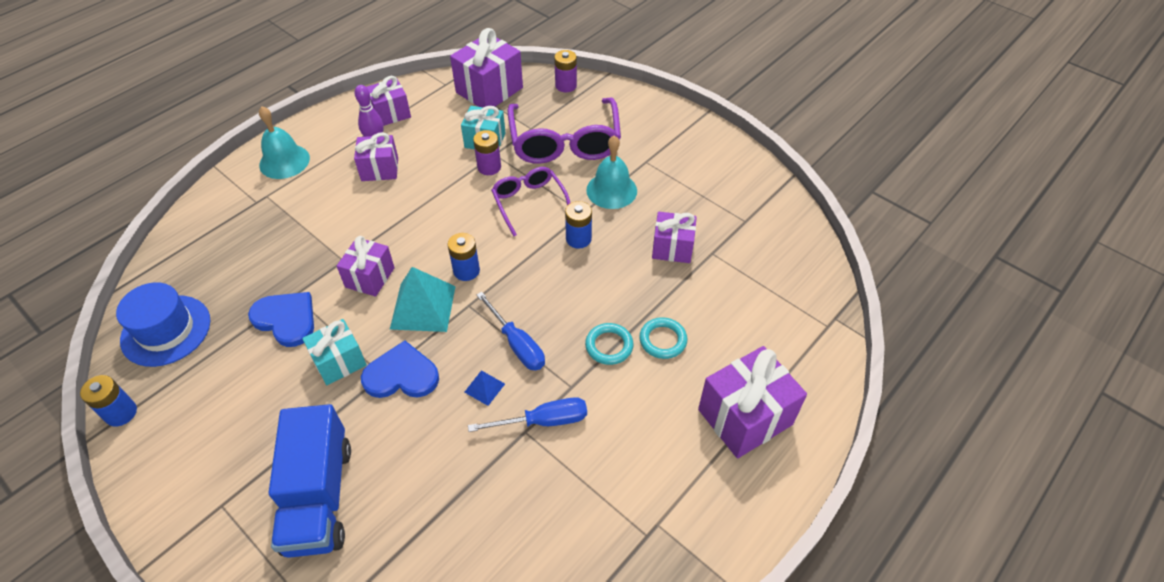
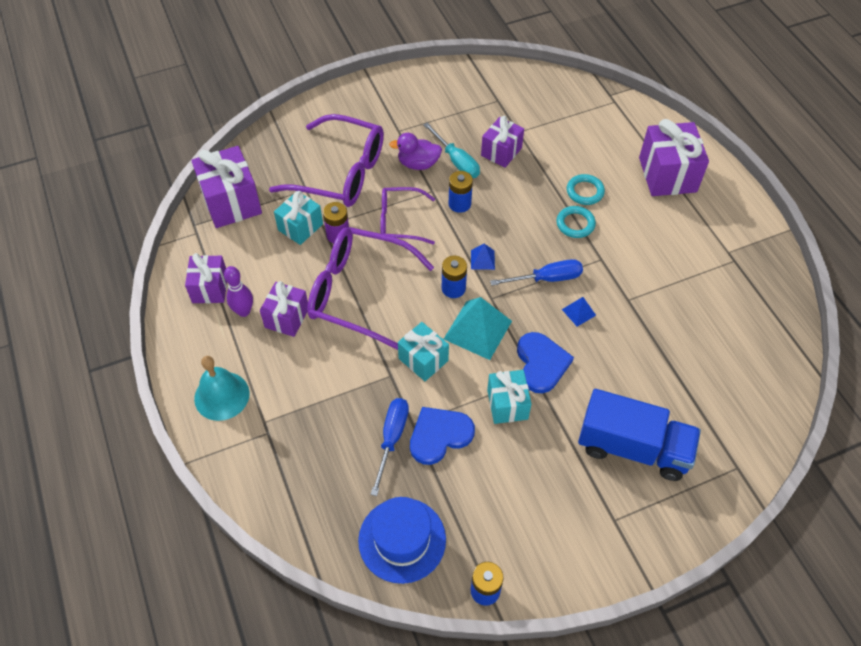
camera: 65 degrees left, 5 degrees up
(370, 277) = (423, 359): purple gift -> turquoise gift
(401, 375) = (541, 363): blue heart -> blue heart turned 150 degrees clockwise
(429, 204) = (358, 292): none -> purple glasses
(515, 281) = (482, 259): none -> blue pyramid
(543, 421) = (624, 286): blue screwdriver -> blue screwdriver (391, 439)
(566, 86) = (266, 146): purple battery -> none
(611, 190) = (418, 164): turquoise bell -> purple duck
(634, 217) = (456, 161): none -> turquoise screwdriver

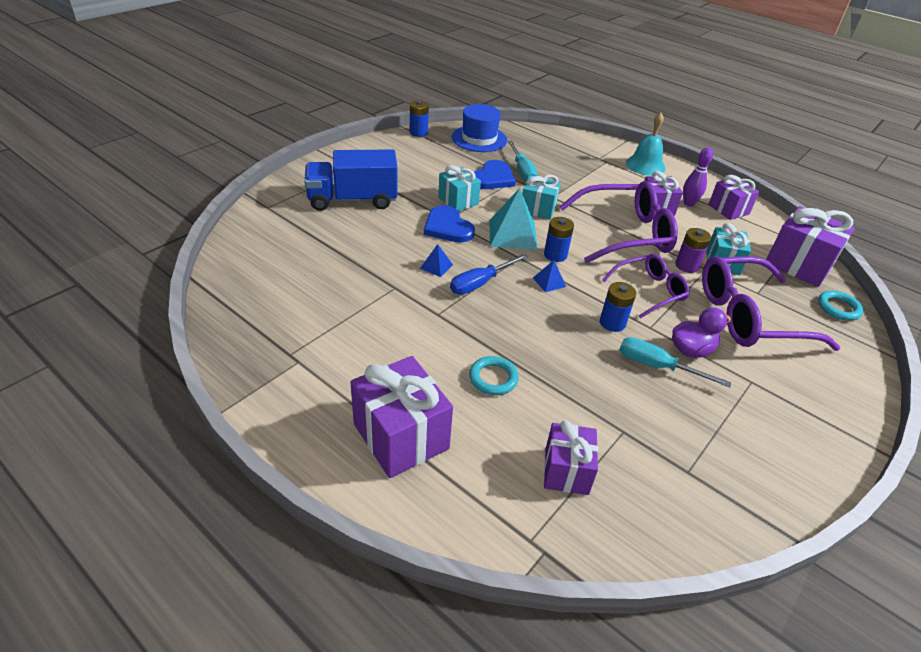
camera: 150 degrees right, 15 degrees down
(391, 439) = (522, 170): blue screwdriver -> turquoise screwdriver
(501, 152) = (620, 395): purple gift -> purple gift (566, 471)
(575, 224) = (483, 339): turquoise ring -> turquoise ring (838, 308)

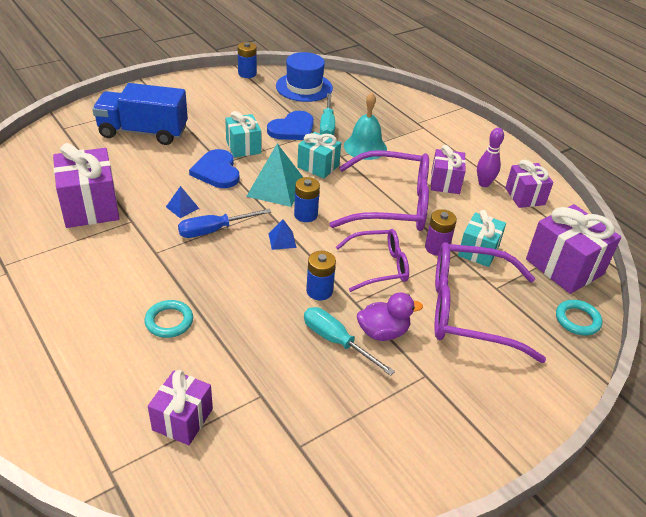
camera: 15 degrees right, 0 degrees up
(401, 436) = (54, 356): purple gift -> purple gift (90, 207)
(645, 165) = (463, 137): turquoise bell -> turquoise bell (365, 147)

